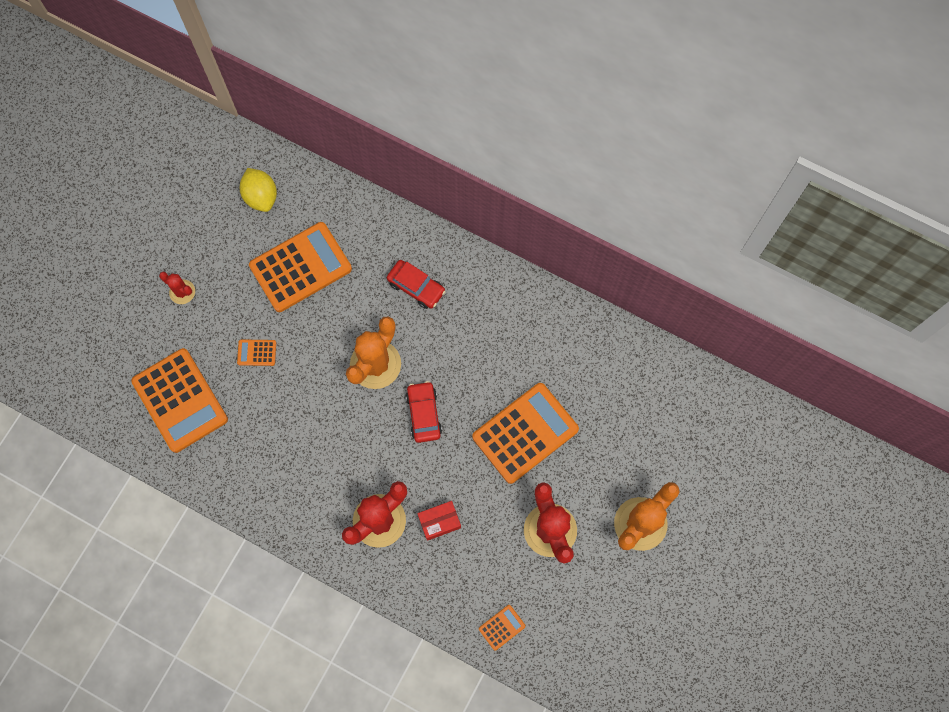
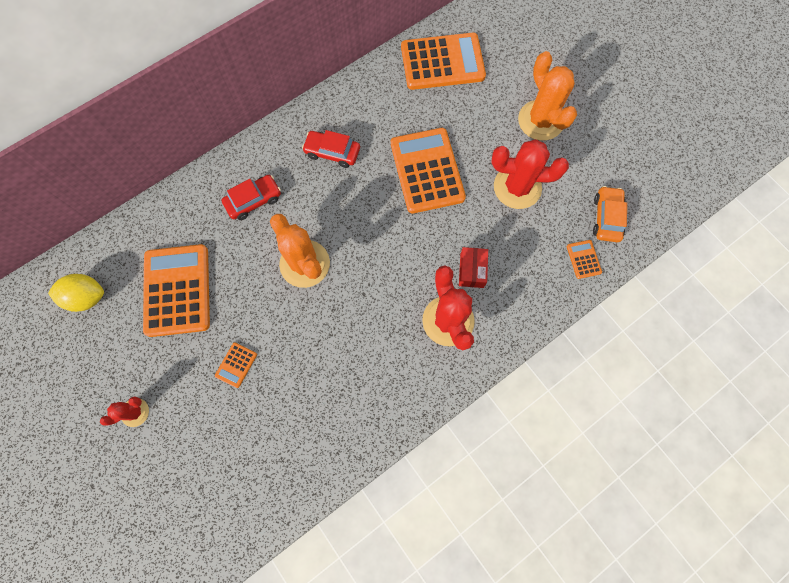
camera: 65 degrees left, 0 degrees up
(180, 400) = (243, 460): orange calculator -> orange calculator (442, 62)
(424, 414) = (370, 243): red car -> red car (332, 152)
(559, 634) = (606, 218): none -> orange car

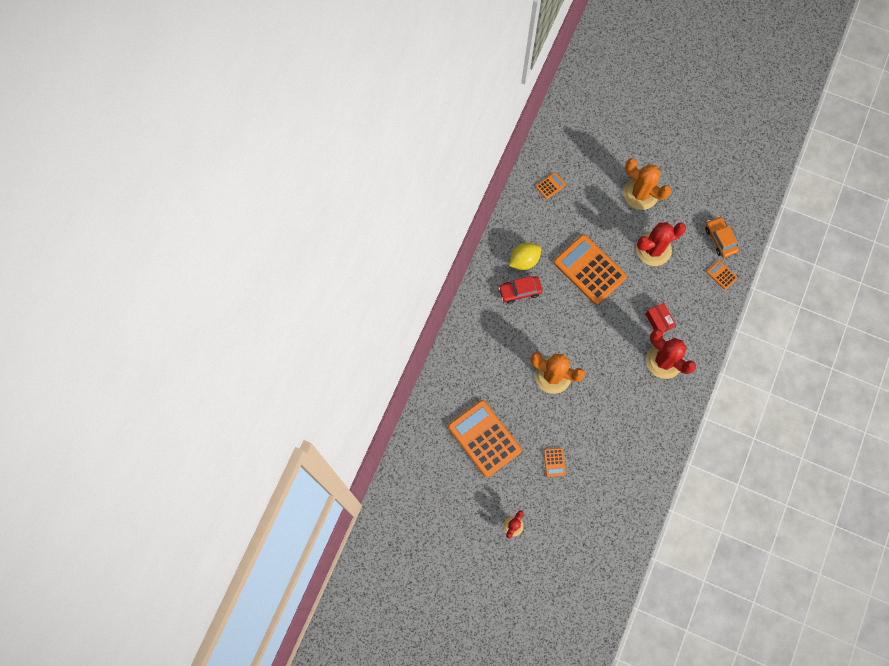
camera: 30 degrees left, 0 degrees up
(87, 297) = (429, 476): yellow lemon -> yellow lemon (524, 260)
(253, 200) = (491, 353): red car -> none
(442, 62) = (550, 186): orange calculator -> orange calculator, size x0.42

